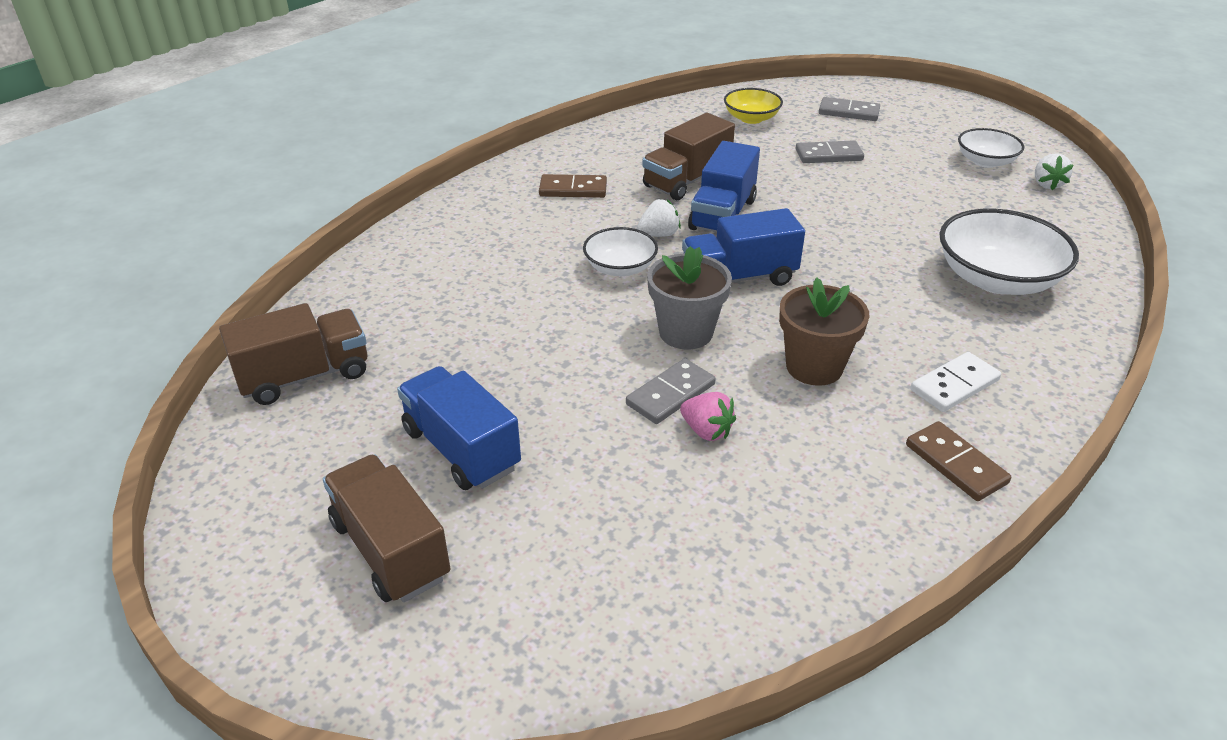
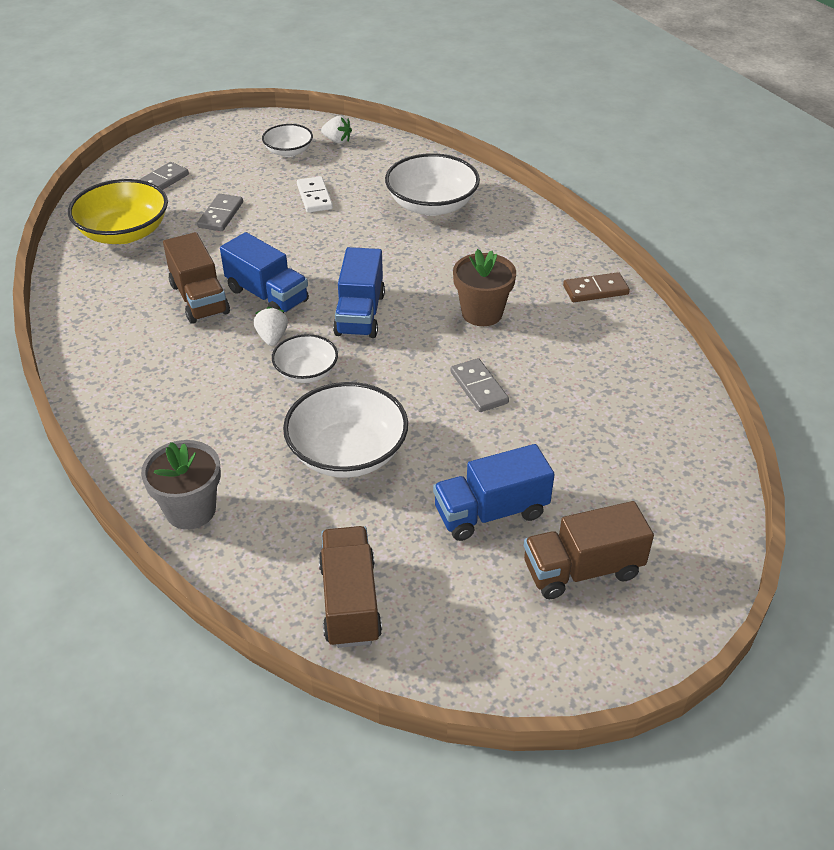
camera: 70 degrees left, 5 degrees up
(512, 324) = (347, 452): none -> white bowl
(573, 189) = (160, 369): brown domino -> none
(686, 332) = (412, 360): grey flower pot -> grey flower pot (191, 510)
(706, 431) = (524, 381): pink strawberry -> none
(751, 118) = (124, 233): yellow bowl -> yellow bowl, size x1.72
(954, 385) = (527, 263): white domino -> white domino (314, 197)

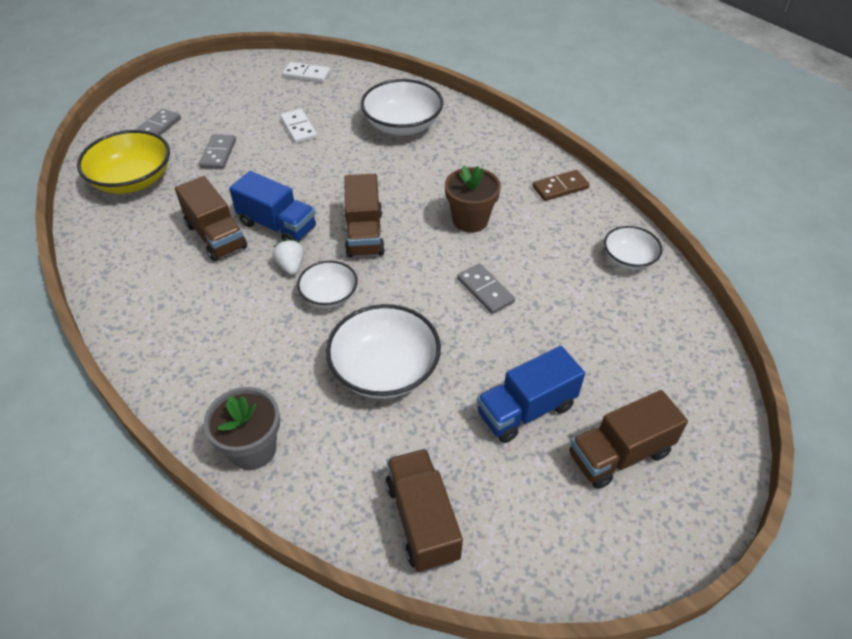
camera: 10 degrees left, 5 degrees up
(288, 151) = (266, 88): white bowl -> white bowl (629, 259)
(337, 140) = (306, 74): white strawberry -> white domino
(360, 314) = (364, 234): blue truck -> brown truck

